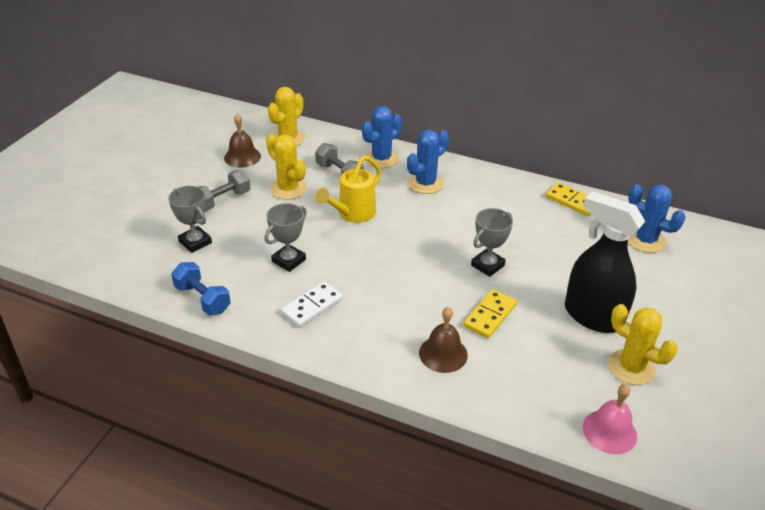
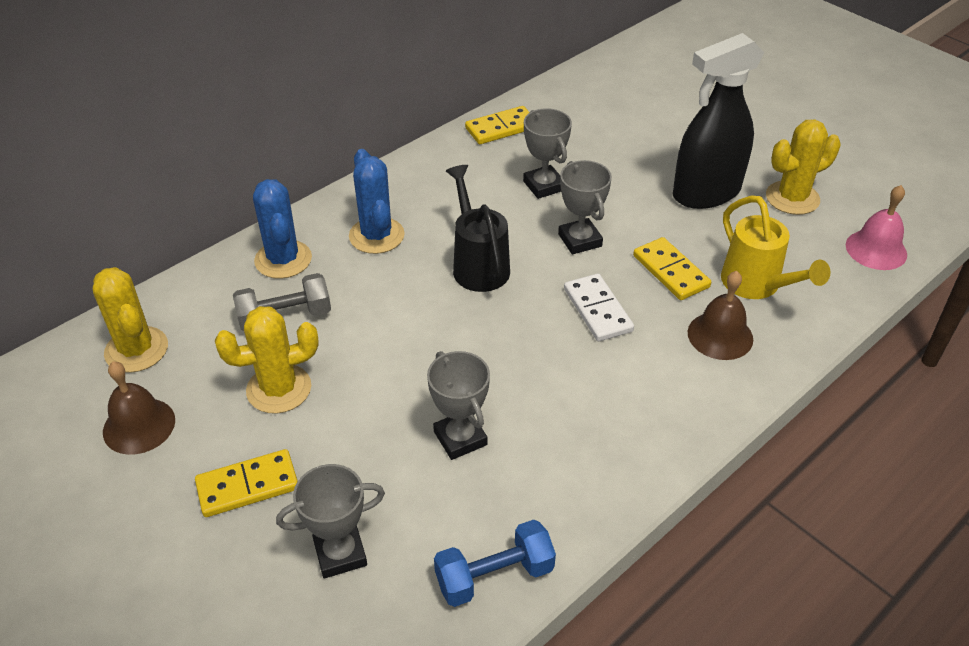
camera: 65 degrees left, 5 degrees up
(222, 200) = (247, 485): grey dumbbell -> yellow domino
(312, 306) = (576, 439): white domino -> white domino (597, 310)
(353, 214) = (395, 332): yellow watering can -> yellow watering can (756, 285)
(430, 229) = (478, 265): none -> black watering can
(529, 235) = (544, 186): none -> grey trophy
(645, 240) = (602, 106): blue cactus -> none

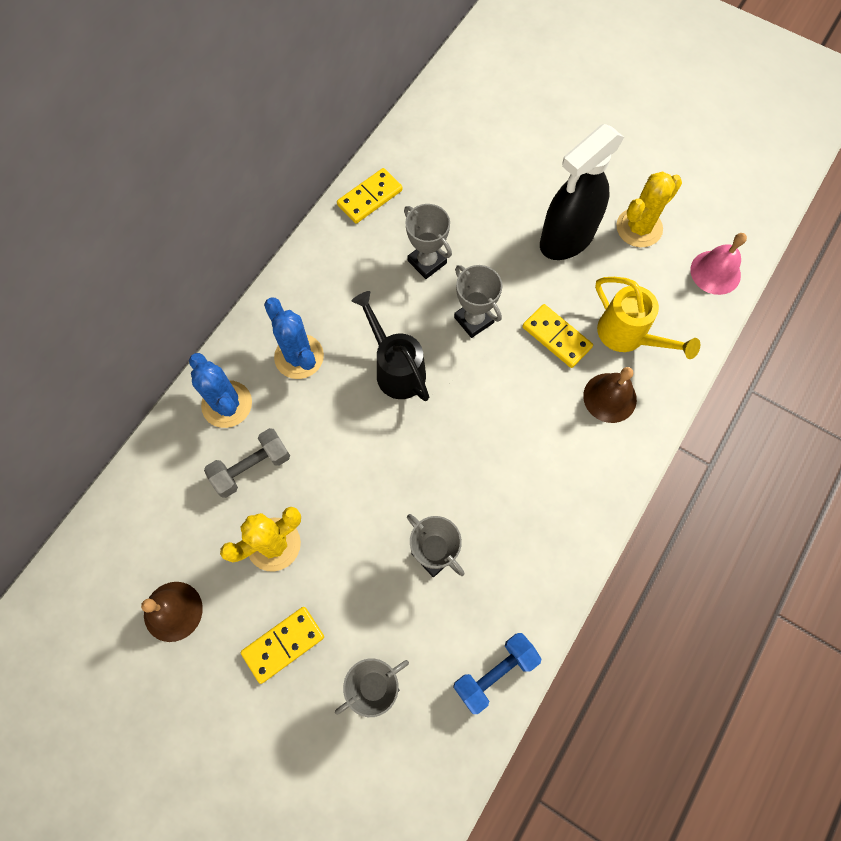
camera: 15 degrees left, 25 degrees up
(136, 350) = (138, 535): yellow cactus -> none
(597, 310) = (507, 395): white domino -> none

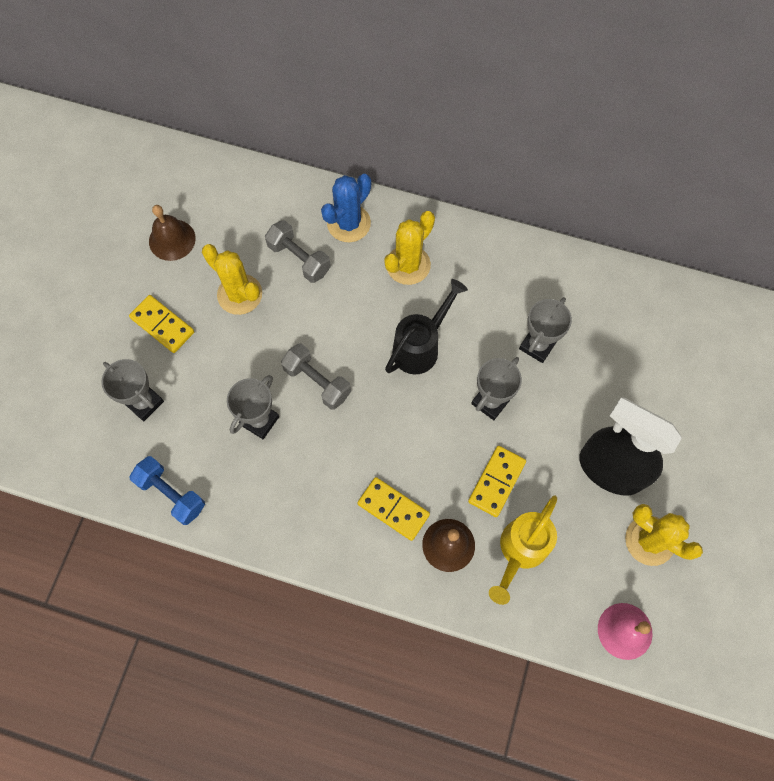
camera: 75 degrees right, 0 degrees up
(299, 356) = (408, 265): blue cactus -> yellow cactus
(370, 198) = (588, 278): yellow domino -> yellow domino (393, 509)
(405, 482) = (317, 382): none -> grey dumbbell

